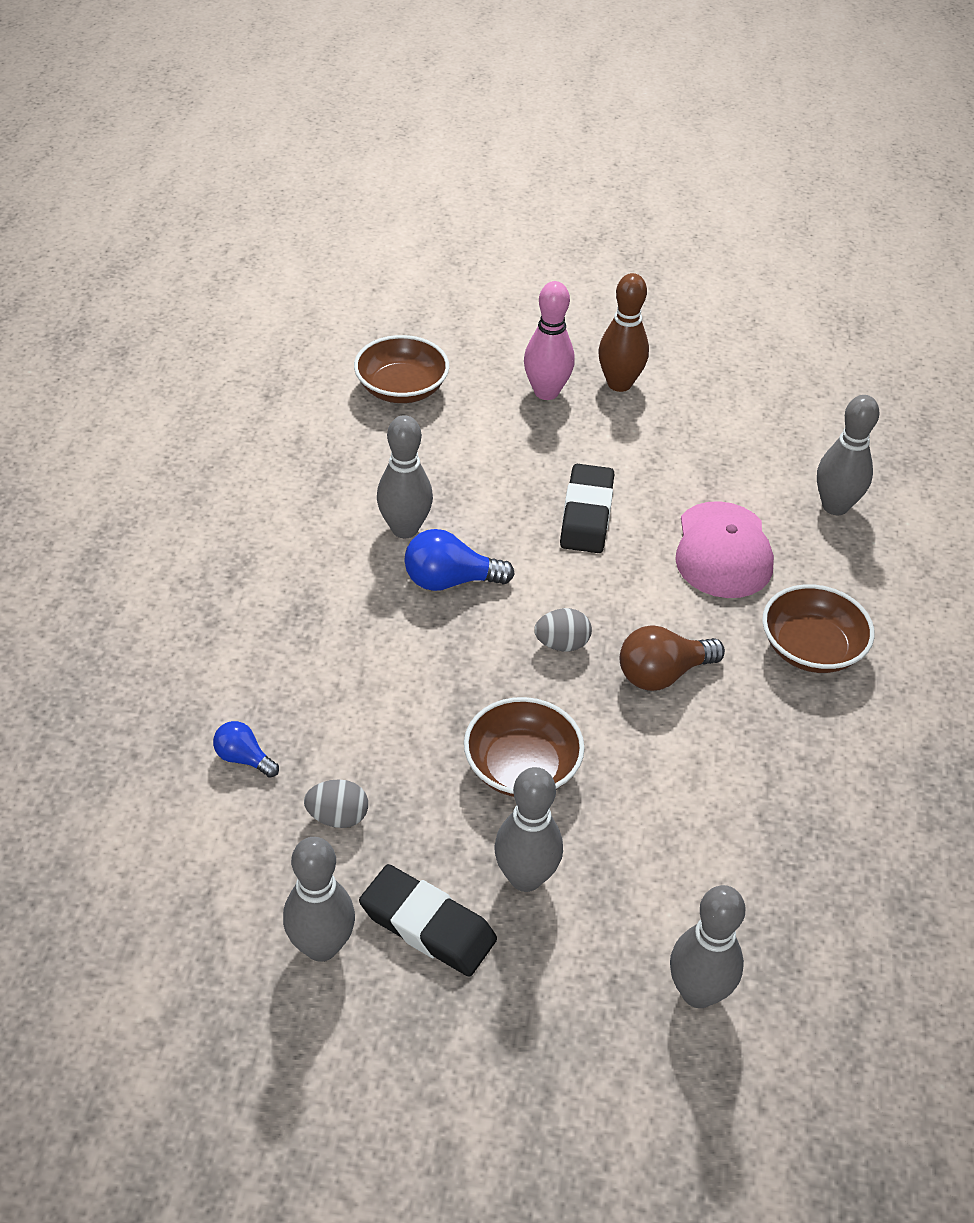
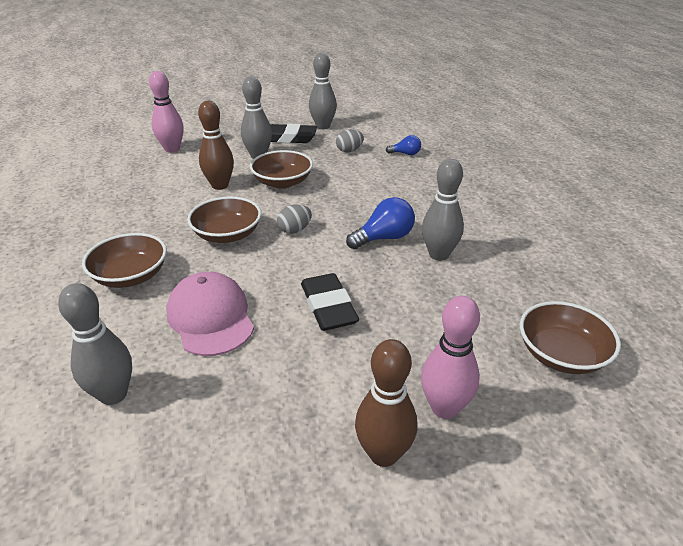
camera: 155 degrees right, 10 degrees down
(635, 805) = (220, 185): none -> brown bowling pin
(662, 674) = (227, 234): brown light bulb -> brown bowl
(698, 992) = (172, 149): grey bowling pin -> pink bowling pin

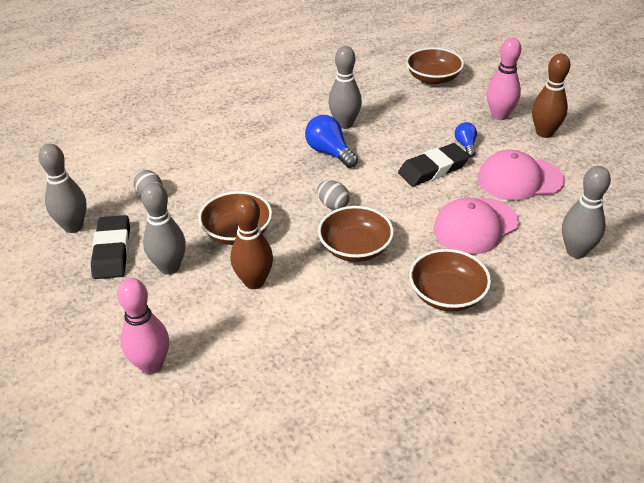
camera: 100 degrees left, 5 degrees up
(276, 383) = (519, 179): none -> pink cap
(405, 154) = (156, 153): blue light bulb -> blue light bulb (465, 145)

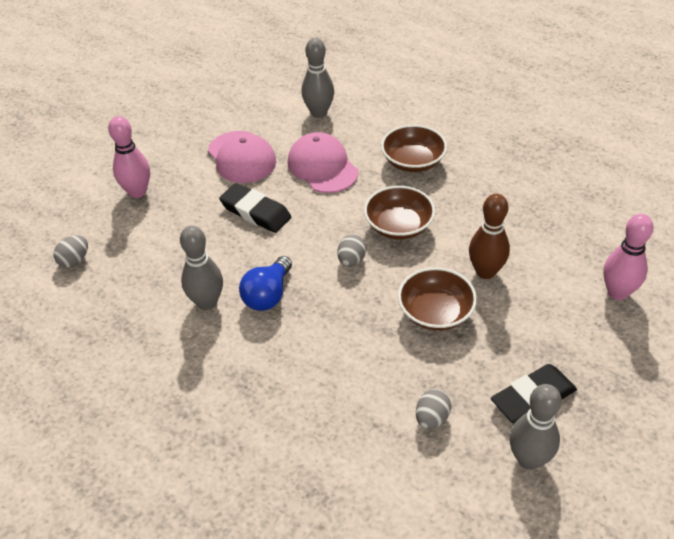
camera: 115 degrees left, 5 degrees up
(169, 267) = (516, 339): grey bowling pin -> none
(433, 78) = (74, 260): brown bowl -> grey egg
(465, 145) = (204, 201): blue light bulb -> none
(475, 226) = (322, 167): pink cap -> pink cap turned 150 degrees counterclockwise
(544, 133) = (157, 158): brown bowling pin -> none

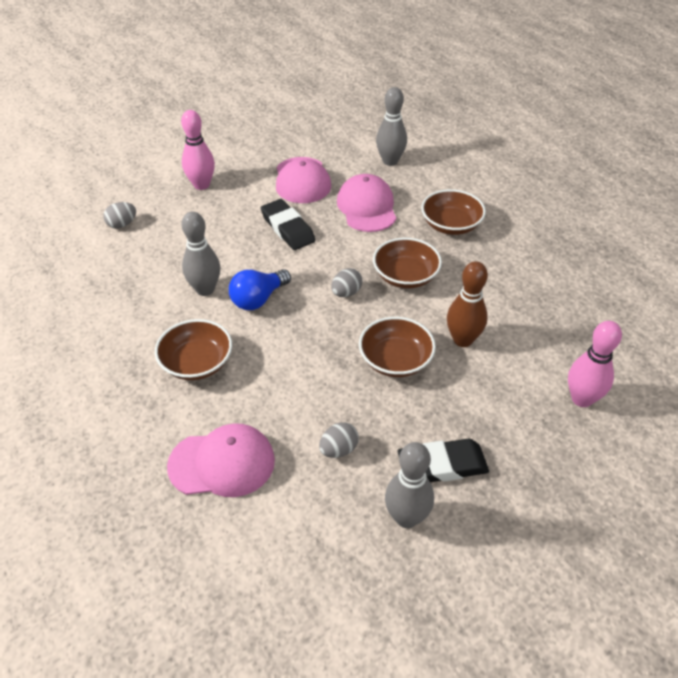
camera: 20 degrees right, 0 degrees up
(243, 382) = (197, 363): none -> brown bowl
(328, 474) = (222, 463): none -> pink cap

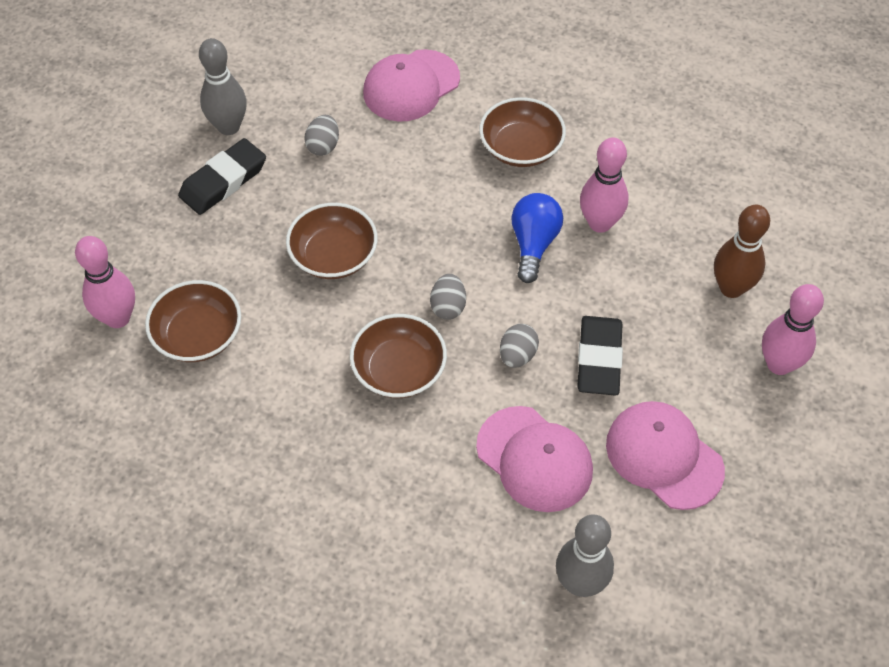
camera: 145 degrees right, 10 degrees up
(122, 224) = (789, 248): grey egg -> grey egg (517, 355)
(205, 289) = (600, 223): grey bowling pin -> pink bowling pin
(288, 228) = (599, 359): black eraser -> black eraser turned 75 degrees clockwise
(451, 225) = (400, 495): brown bowl -> brown bowl (198, 335)
(462, 340) = (278, 319): brown bowling pin -> brown bowling pin (731, 288)

